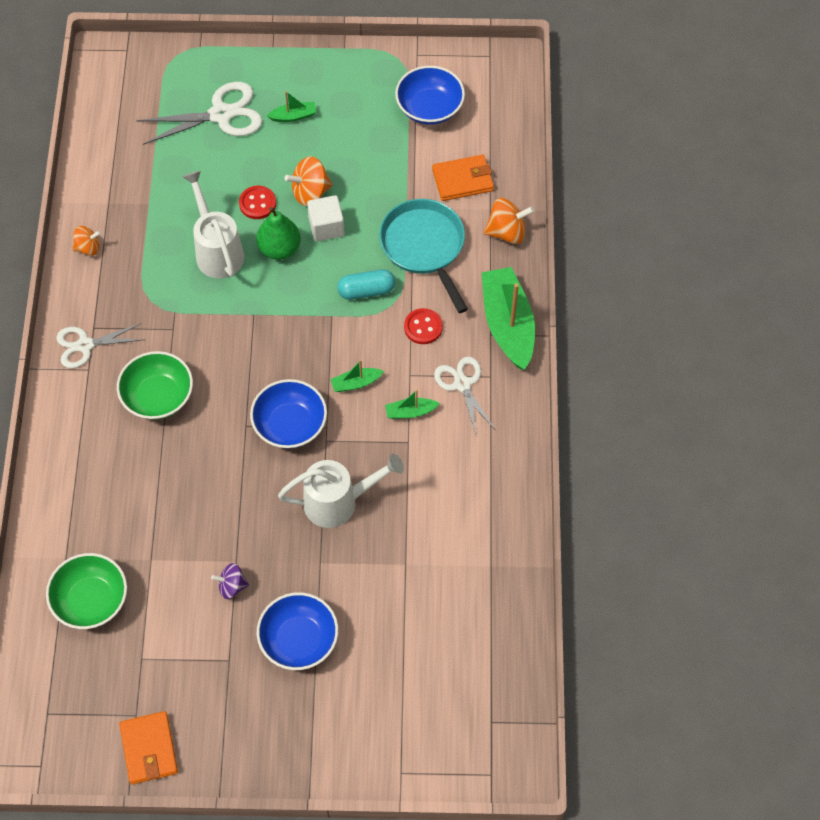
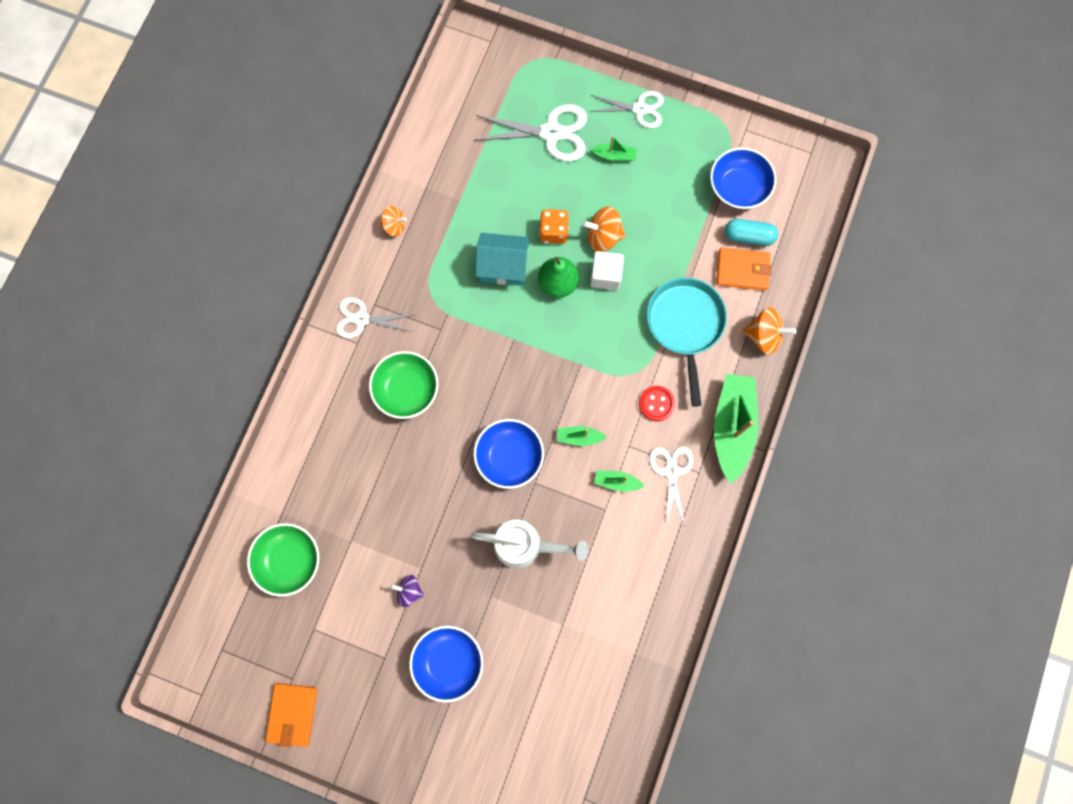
camera: 20 degrees right, 15 degrees up
(217, 251) = (503, 267): white watering can -> turquoise house
(257, 203) = (553, 232): red button -> orange dice
(303, 67) = (639, 109): none -> white scissors
(366, 291) = (619, 351): turquoise capsule -> turquoise capsule (748, 236)

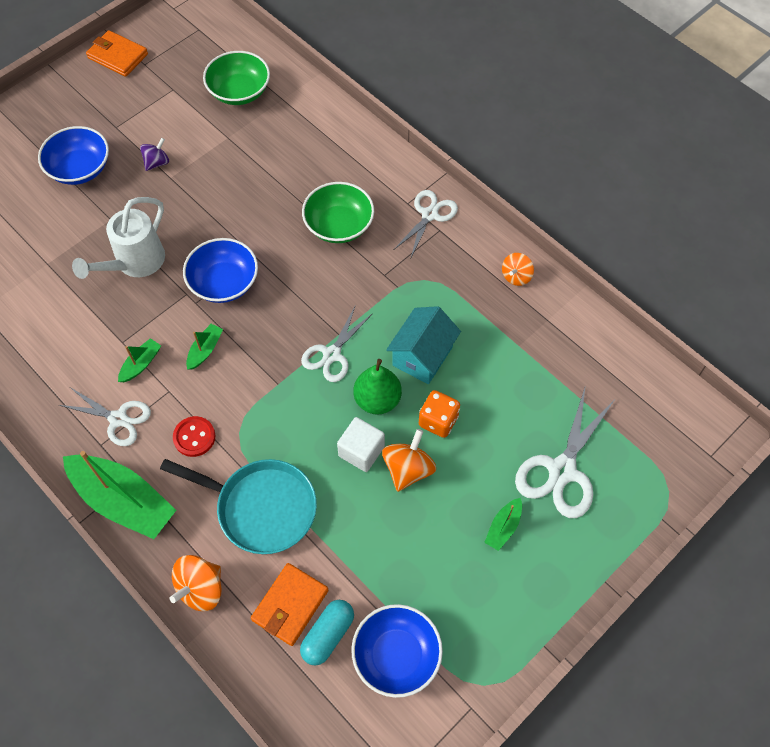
camera: 115 degrees right, 15 degrees down
(639, 109) = (554, 586): white scissors -> white scissors (332, 354)

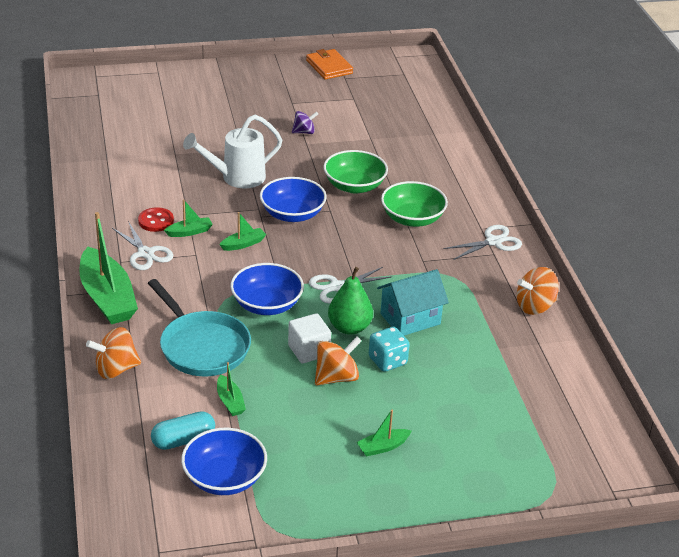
camera: 30 degrees right, 25 degrees down
(80, 169) = (245, 114): blue bowl -> blue bowl (267, 304)
(194, 437) = (190, 287): red button -> red button (156, 221)
(239, 91) = (403, 117): green bowl -> green bowl (354, 186)
(290, 605) = (171, 410): orange wallet -> none
(336, 560) = (230, 401): none -> green boat
(438, 421) = (387, 361): orange dice -> turquoise dice
(516, 276) = (535, 306): orange spinning top -> orange spinning top, size x1.52
(562, 470) = (466, 437): white scissors -> none

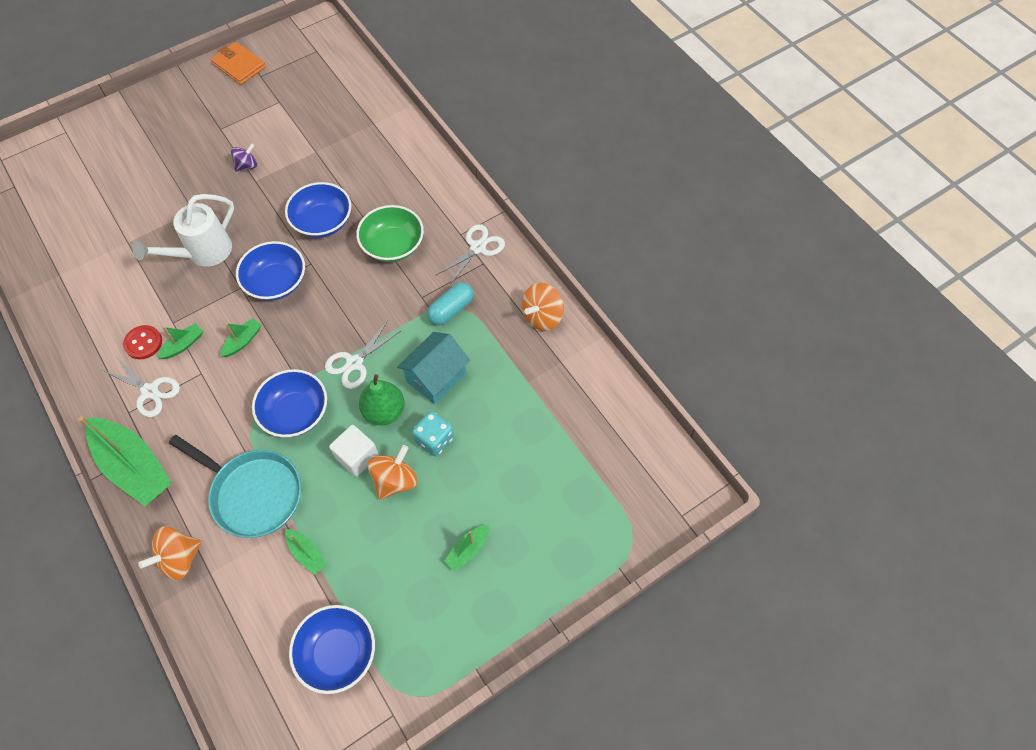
camera: 20 degrees left, 25 degrees up
(183, 440) = (281, 622): turquoise capsule -> turquoise capsule (451, 310)
(354, 186) = (322, 222): green bowl -> blue bowl

